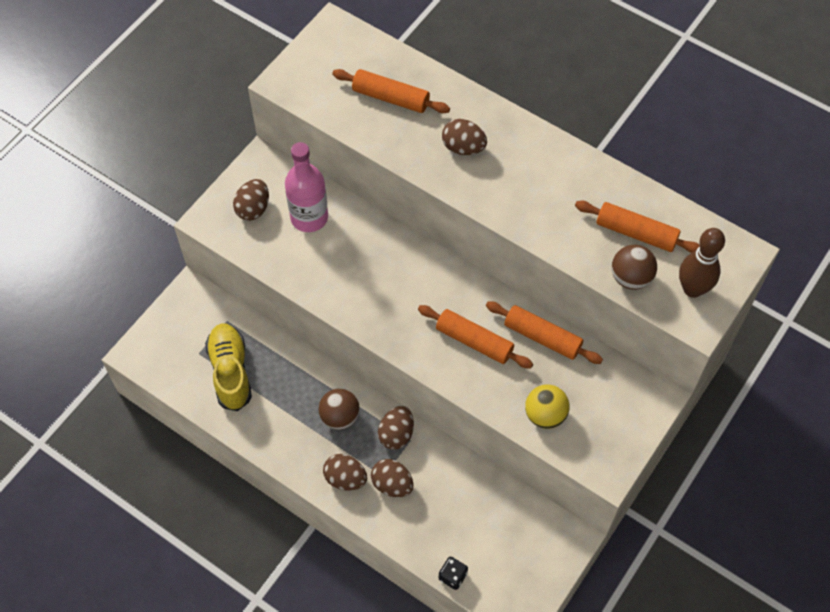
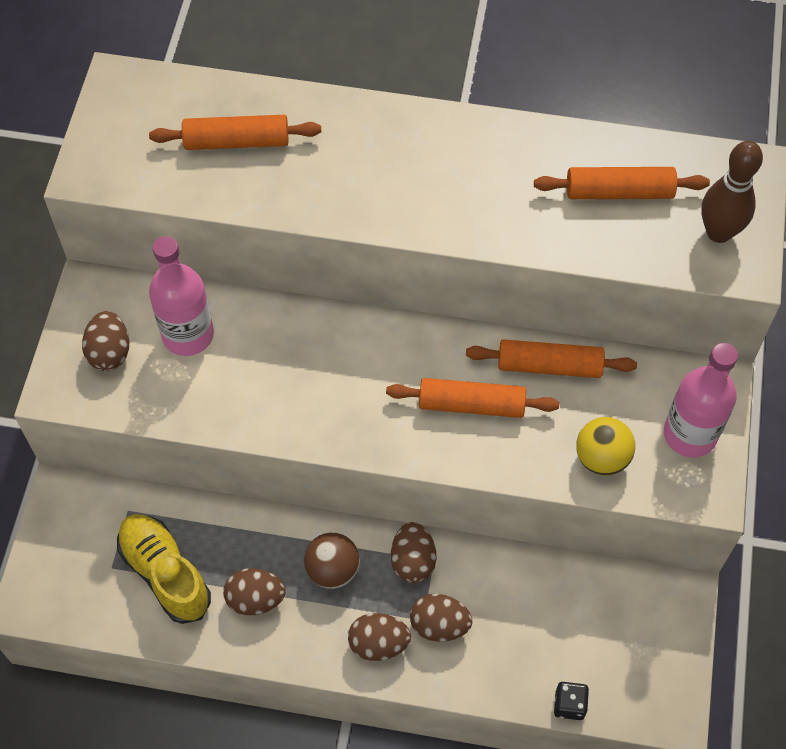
camera: 25 degrees left, 0 degrees up
(463, 148) = (359, 169): brown egg -> brown egg (255, 599)
(616, 425) = (689, 434): none -> pink bottle
(630, 278) = (641, 248): brown ball -> none

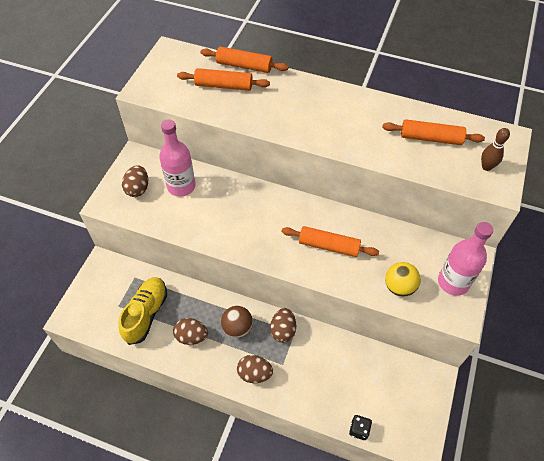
camera: 10 degrees right, 5 degrees down
(165, 573) = (146, 314): yellow shoe -> yellow shoe turned 45 degrees clockwise
(439, 625) = (291, 369): brown egg -> none
(549, 365) = (376, 232): orange rolling pin -> orange rolling pin (244, 66)
(719, 232) = (486, 167): brown bowling pin -> brown bowling pin, size x0.66

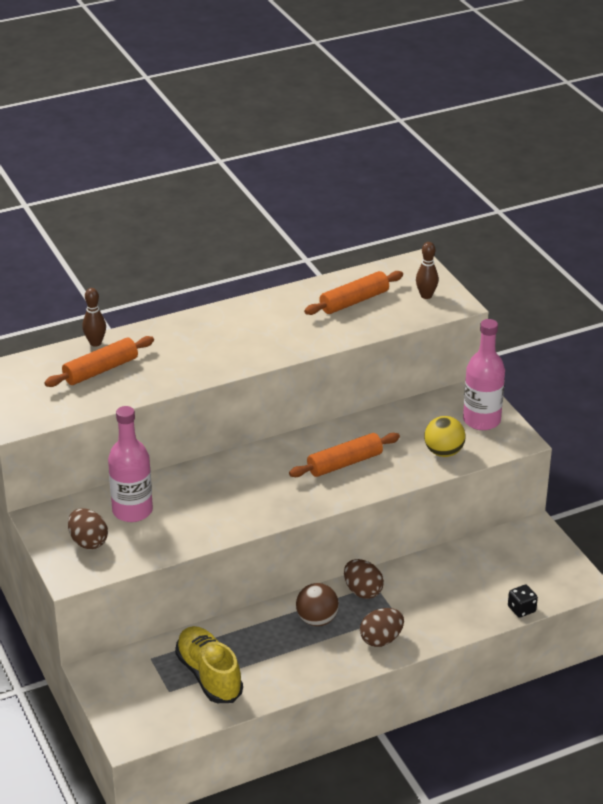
camera: 45 degrees left, 20 degrees down
(191, 336) = (282, 658): brown egg -> none
(244, 66) = (95, 343): orange rolling pin -> brown bowling pin

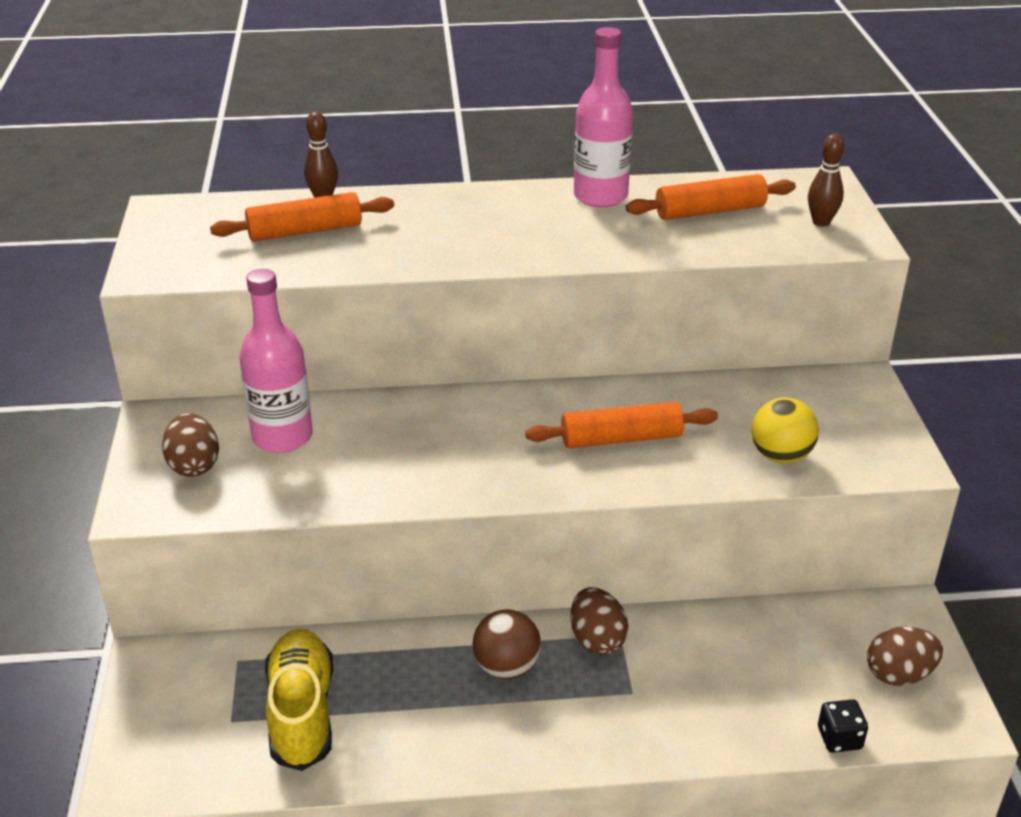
camera: 20 degrees right, 0 degrees up
(381, 639) = (589, 727): brown egg -> brown egg (899, 674)
(481, 420) = (860, 422): pink bottle -> pink bottle (600, 196)

